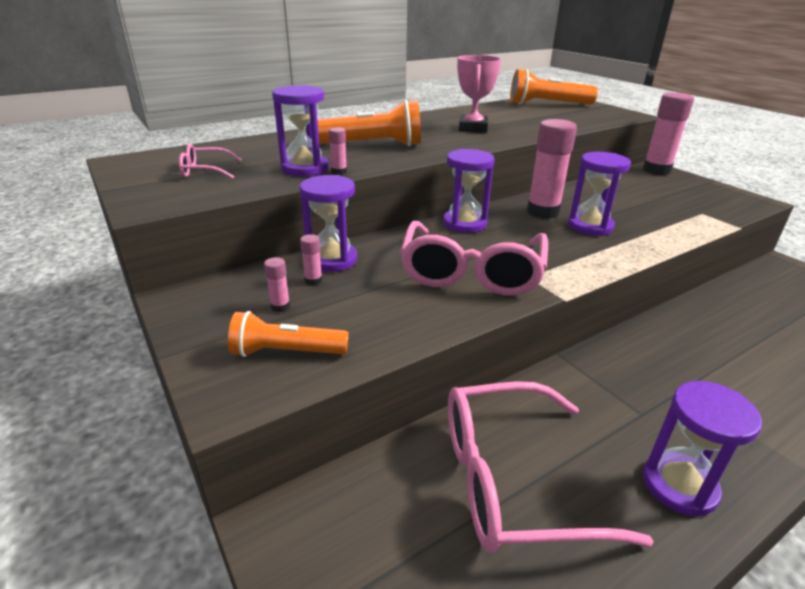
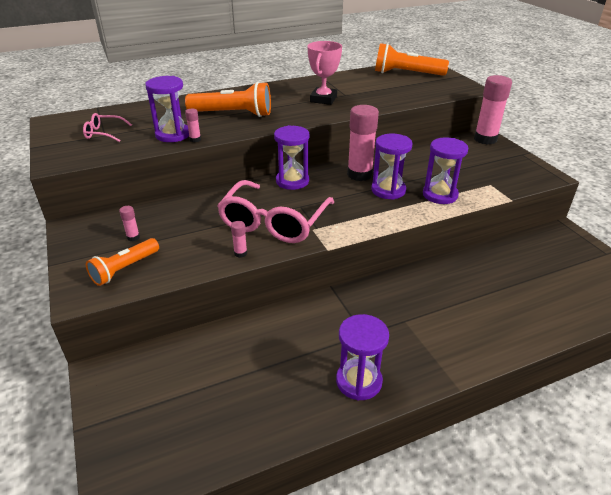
camera: 10 degrees right, 5 degrees up
(286, 352) = (124, 269): orange flashlight -> orange flashlight turned 60 degrees counterclockwise
(313, 280) = (162, 220): pink glue stick -> pink glue stick (240, 253)
(332, 259) = (182, 204): purple hourglass -> purple hourglass (440, 195)
(512, 480) = (253, 364): pink glasses -> none

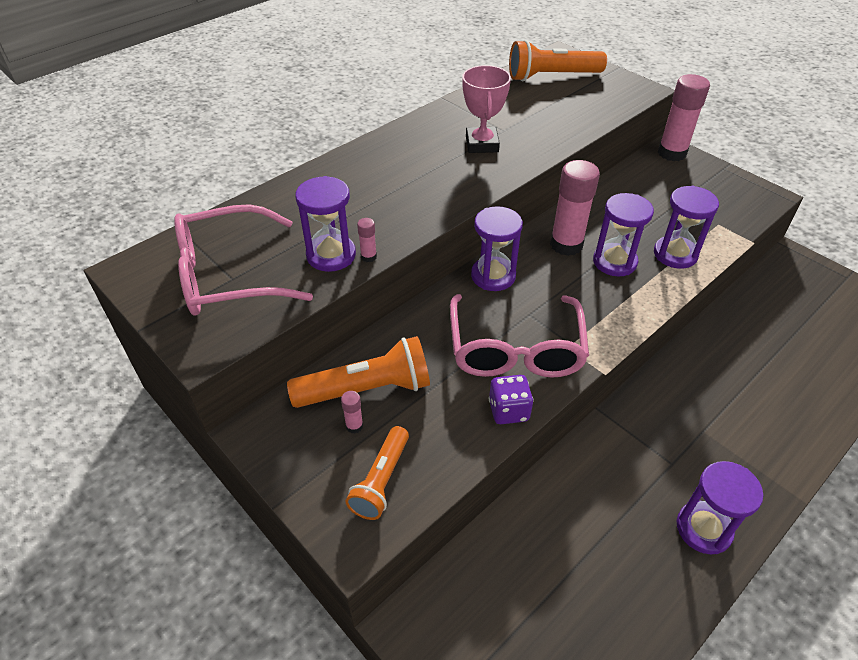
camera: 20 degrees left, 10 degrees up
(104, 133) = (229, 275): pink glasses -> pink glasses, size x2.18
(233, 114) = (384, 197): orange flashlight -> orange flashlight (367, 389)
(240, 253) = (508, 410): pink glue stick -> purple dice

